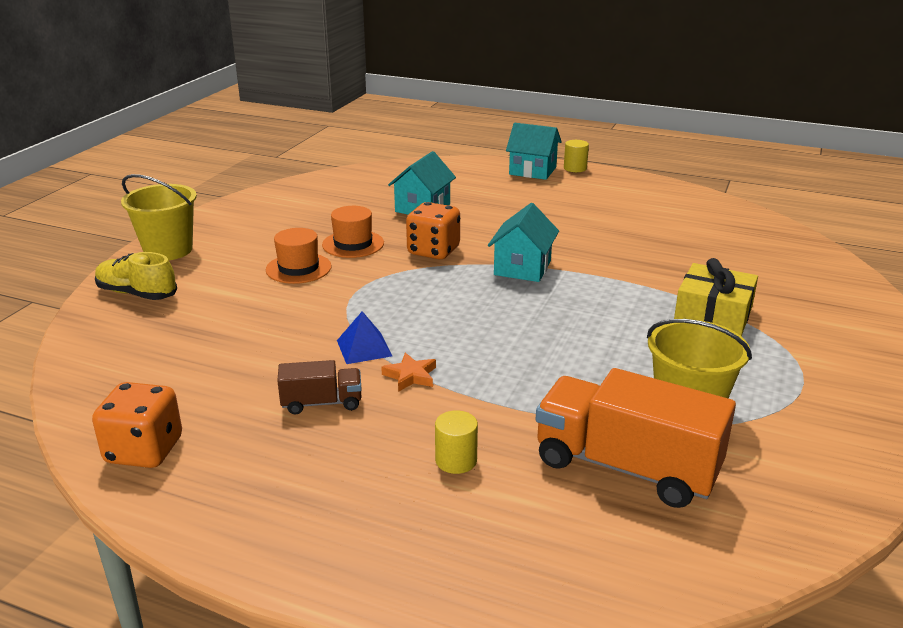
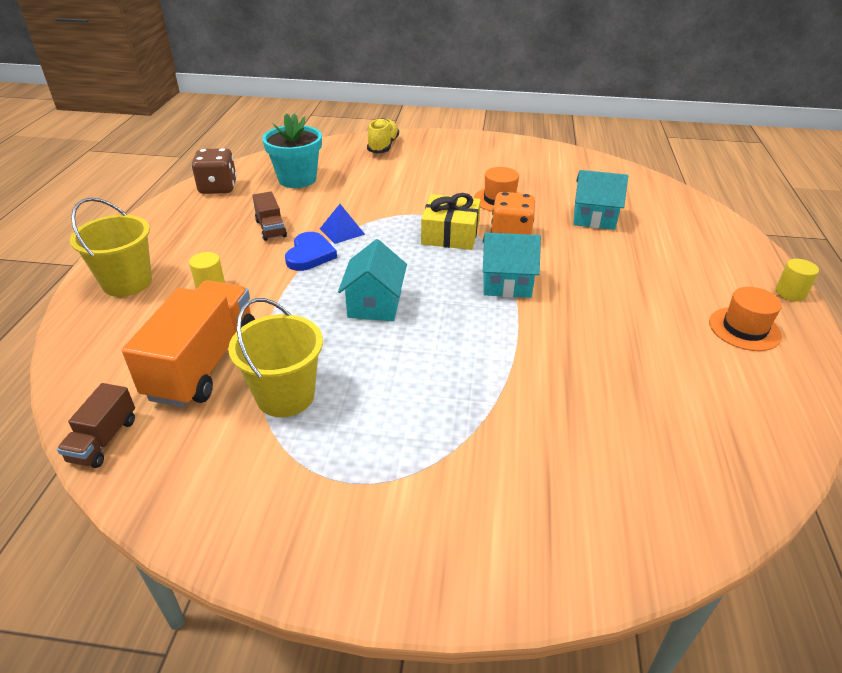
camera: 75 degrees right, 10 degrees up
(144, 450) = (218, 188): orange dice -> brown dice
(168, 250) = (446, 141): yellow bucket -> yellow bucket (127, 282)
(181, 371) = (297, 179): none -> turquoise flower pot
(298, 268) = (446, 187): orange hat -> orange hat (744, 329)
(410, 376) = (310, 255): orange star -> blue heart
(532, 171) = (749, 266): turquoise house -> turquoise house (374, 304)
(713, 315) = (470, 413): yellow gift -> yellow gift (450, 234)
(763, 546) = (103, 440): none -> brown truck

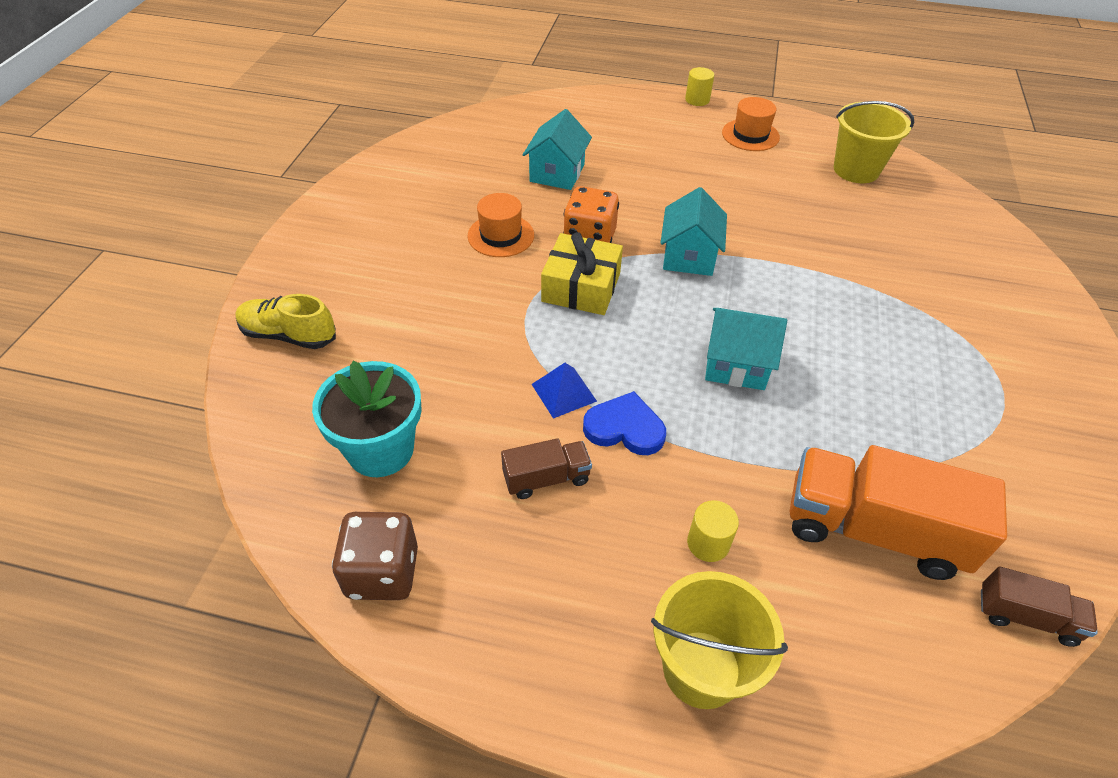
camera: 85 degrees left, 10 degrees up
(285, 396) = (908, 444): yellow bucket -> yellow bucket (856, 170)

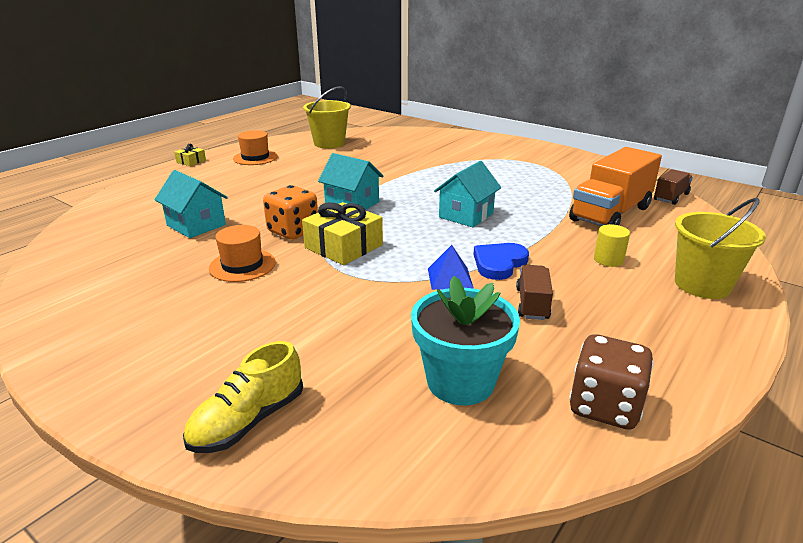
camera: 65 degrees left, 20 degrees down
(697, 100) = (191, 161): yellow cylinder -> yellow gift

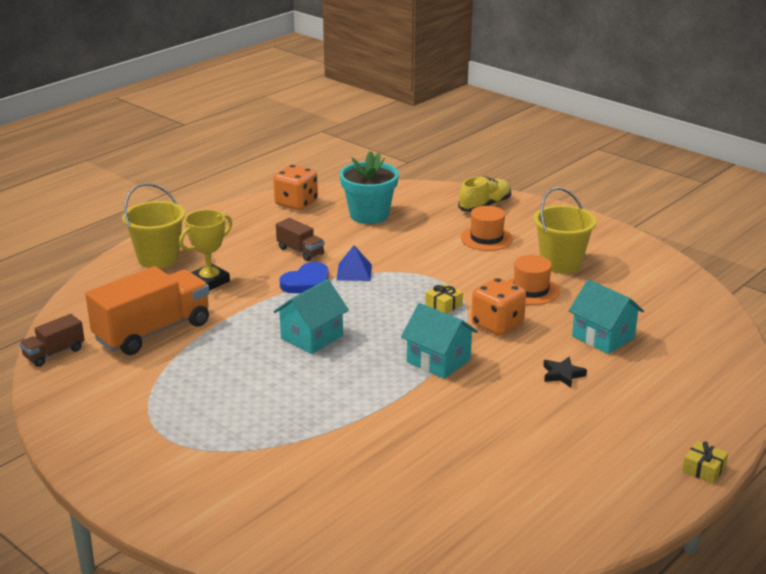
camera: 175 degrees left, 0 degrees up
(252, 199) = (562, 374): none -> black star
(255, 157) = (604, 475): orange hat -> orange hat (486, 238)
(329, 143) = (489, 519): yellow bucket -> yellow bucket (561, 263)
(343, 246) = (443, 305): yellow gift -> yellow gift, size x0.50
(532, 304) = (300, 251): brown truck -> brown truck turned 60 degrees counterclockwise
(604, 406) = (296, 203): brown dice -> orange dice
(608, 260) = (210, 281): yellow cylinder -> yellow trophy

